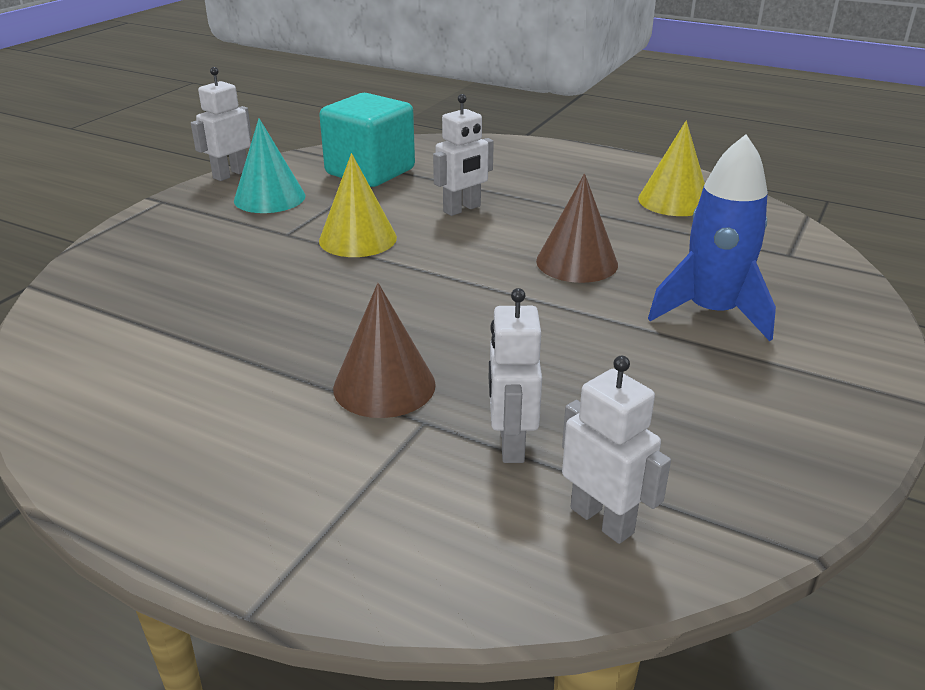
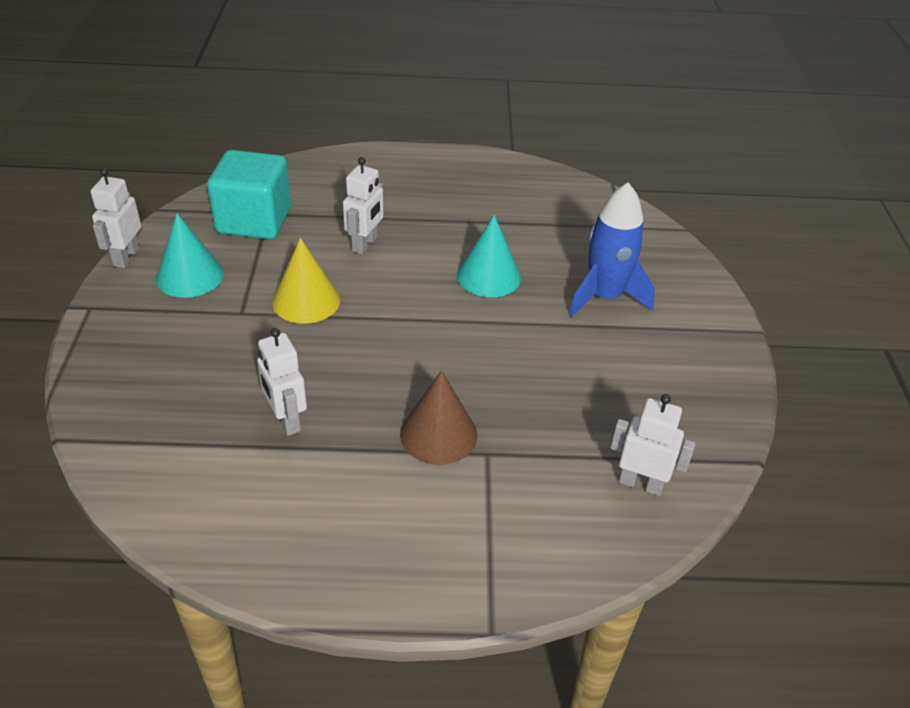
camera: 30 degrees left, 10 degrees up
(511, 444) = (553, 450): white robot -> white robot (286, 420)
(577, 262) = (488, 276): brown cone -> turquoise cone
(674, 201) = (516, 192): yellow cone -> none

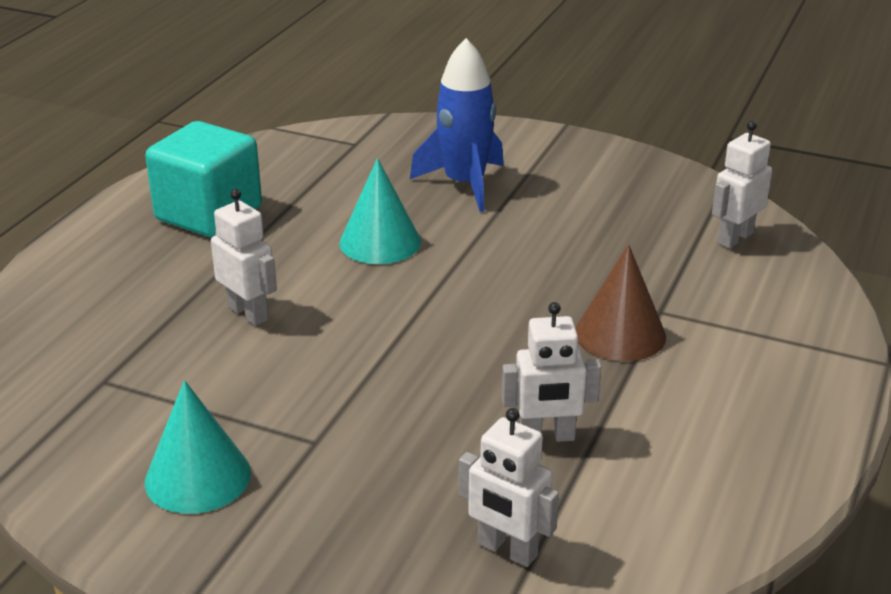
camera: 65 degrees left, 10 degrees down
(126, 257) = (95, 538): white robot -> white robot (507, 550)
(254, 221) = (112, 395): turquoise cube -> turquoise cube (209, 214)
(306, 301) = (331, 381): yellow cone -> none

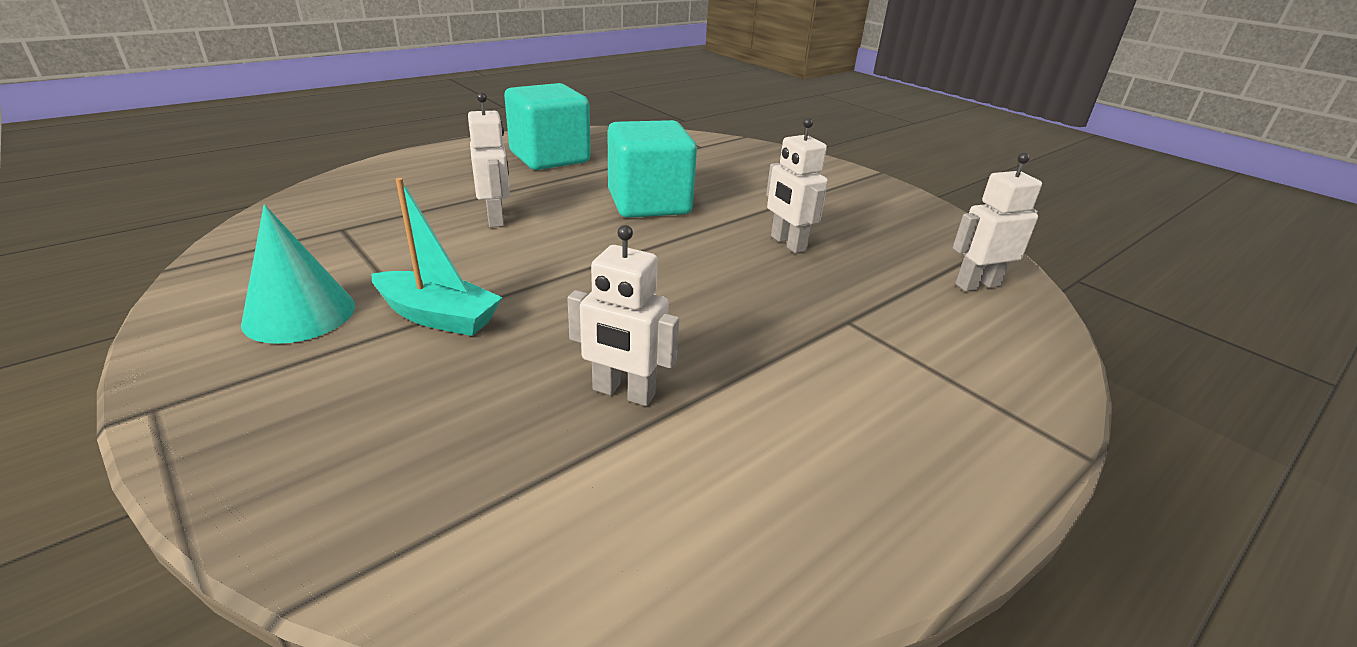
camera: 25 degrees right, 0 degrees up
(325, 432) = (438, 316): none -> turquoise boat
(380, 242) = (649, 203): turquoise cone -> turquoise cube
(464, 184) = (757, 186): blue rocket -> none
(507, 550) = (455, 493): white robot -> white robot (787, 243)
(620, 334) = (789, 327): brown cone -> none

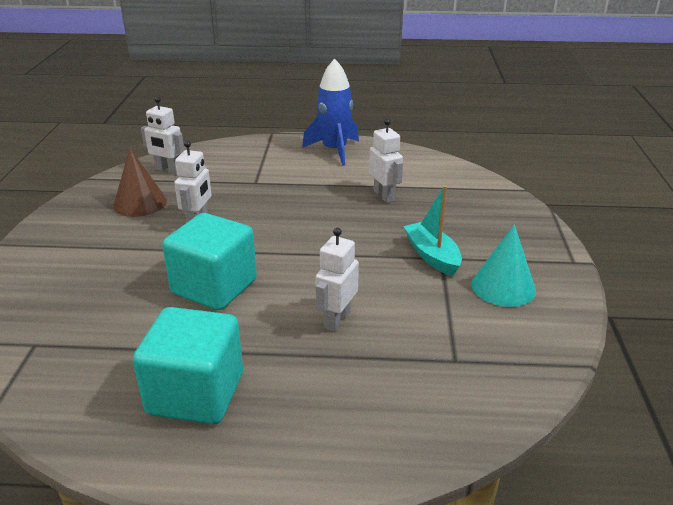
camera: 135 degrees left, 0 degrees up
(886, 236) = (140, 203): none -> brown cone
(888, 473) = (334, 151): none -> blue rocket

